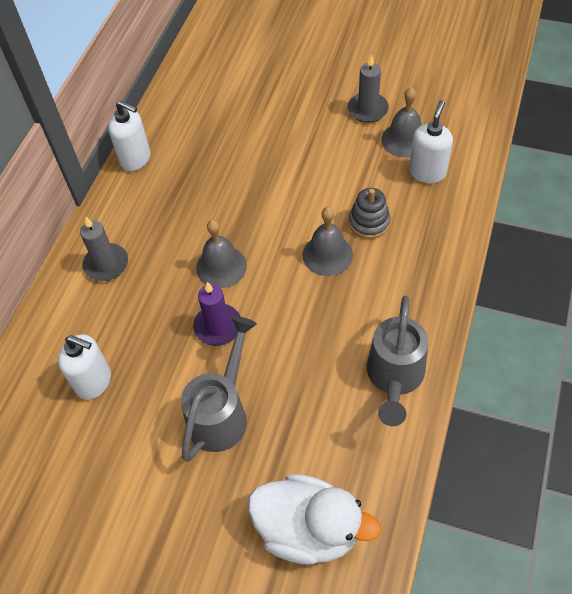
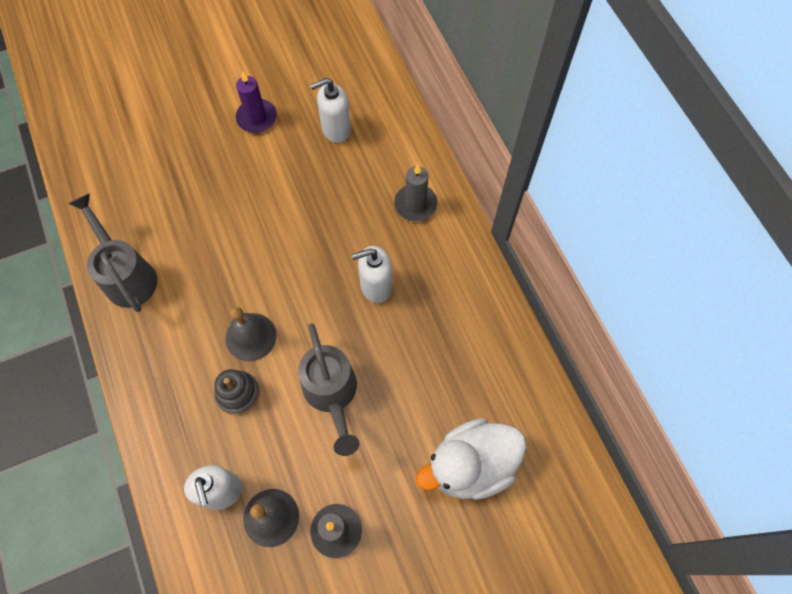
camera: 135 degrees right, 10 degrees up
(136, 159) = (495, 305): white soap dispenser -> white soap dispenser (375, 286)
(218, 326) = (286, 220): purple candle -> purple candle (256, 118)
(221, 266) = (327, 265): grey bell -> none
(221, 413) = (232, 170): grey watering can -> grey watering can (332, 394)
(308, 529) = (122, 148): white duck -> white duck (471, 465)

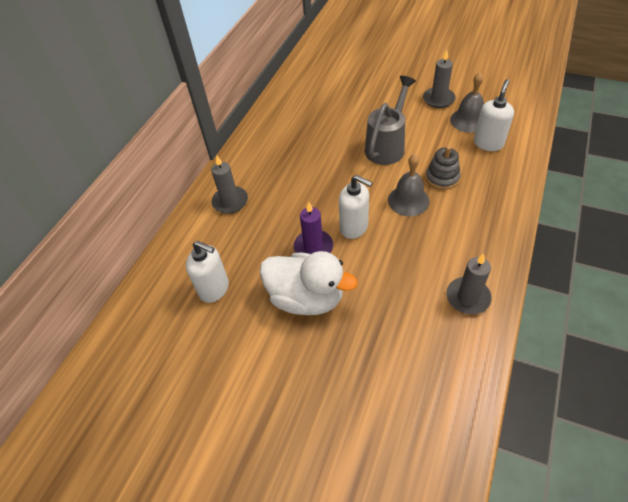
camera: 130 degrees left, 15 degrees down
(127, 275) = (467, 297): grey watering can -> grey candle
(256, 118) = (256, 349): purple candle -> purple candle (313, 247)
(375, 286) = (307, 176): white soap dispenser -> white soap dispenser (354, 227)
(471, 465) = (349, 85): white duck -> white duck (306, 298)

